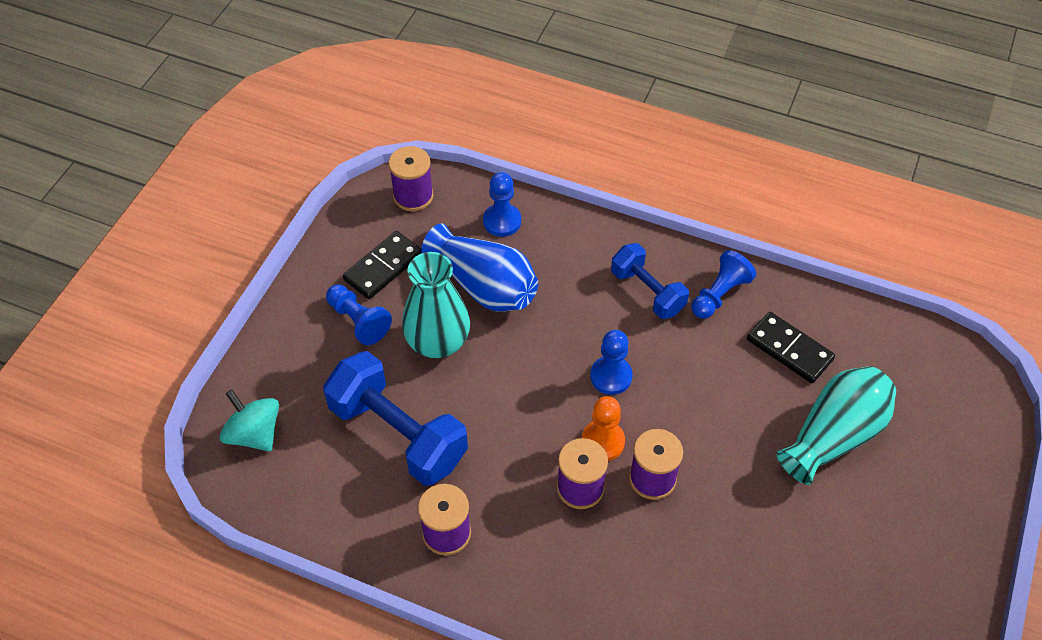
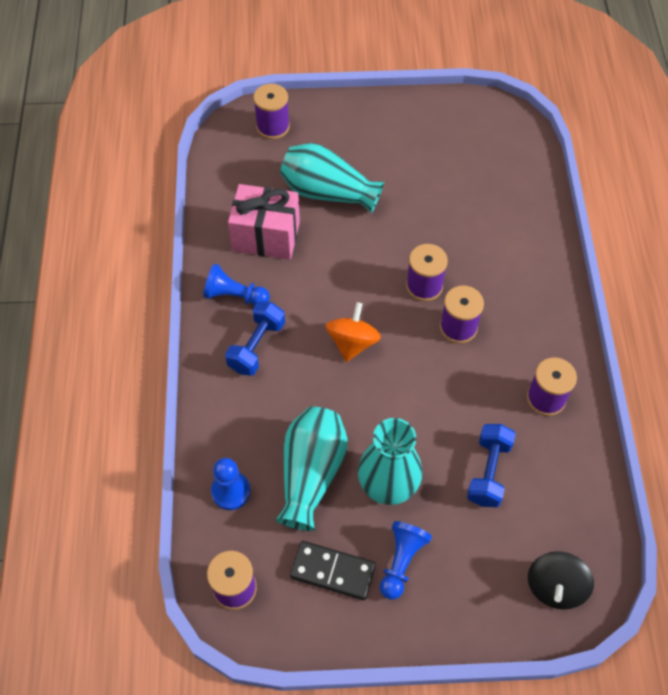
camera: 115 degrees left, 5 degrees up
(254, 434) = (555, 587): turquoise spinning top -> black spinning top
(398, 433) = (488, 472): blue dumbbell -> blue dumbbell, size x0.61
(484, 286) = (311, 473): blue vase -> turquoise vase
(603, 441) = (412, 327): orange pawn -> none
(611, 376) = (352, 342): blue pawn -> orange spinning top
(789, 349) = (266, 236): black domino -> pink gift
(964, 417) = (273, 127): none -> purple spool

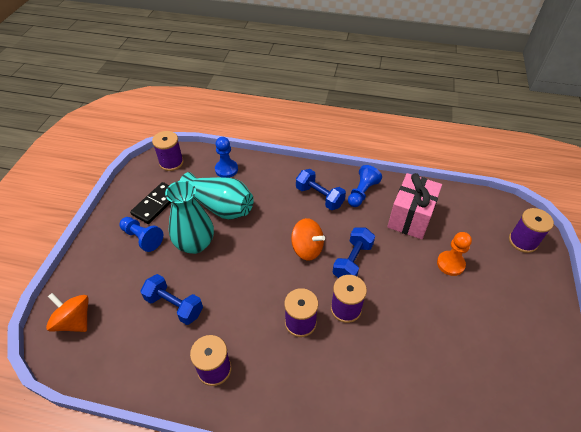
camera: 105 degrees right, 10 degrees down
(328, 192) = (450, 264): turquoise vase -> orange pawn
(355, 289) = (352, 261): none -> blue dumbbell
(555, 587) = (74, 321): black spinning top -> orange spinning top

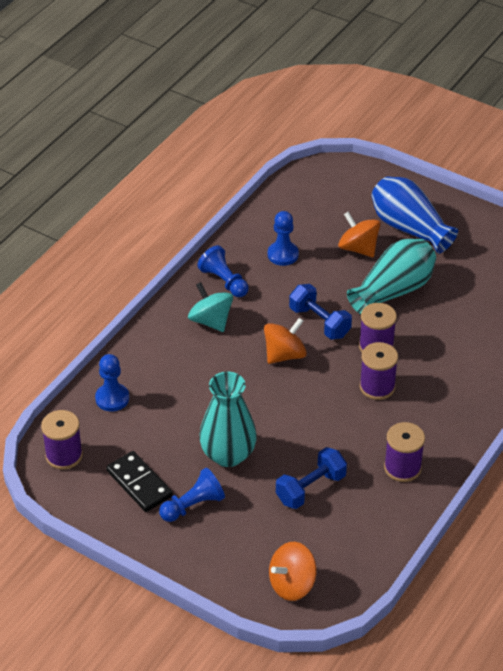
camera: 70 degrees left, 5 degrees down
(220, 206) = (178, 418): turquoise vase -> turquoise vase (393, 291)
(319, 197) = (211, 321): blue dumbbell -> turquoise spinning top
(410, 217) = (283, 254): pink gift -> blue pawn
(450, 264) = (358, 248): orange pawn -> orange spinning top
(501, 294) = (409, 228): none -> blue vase
(522, 241) = (356, 184): purple spool -> none

